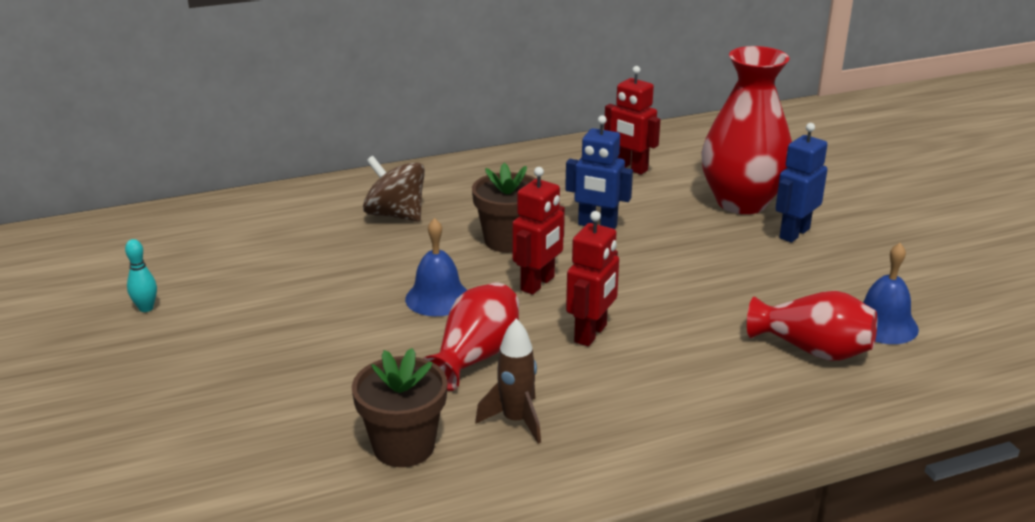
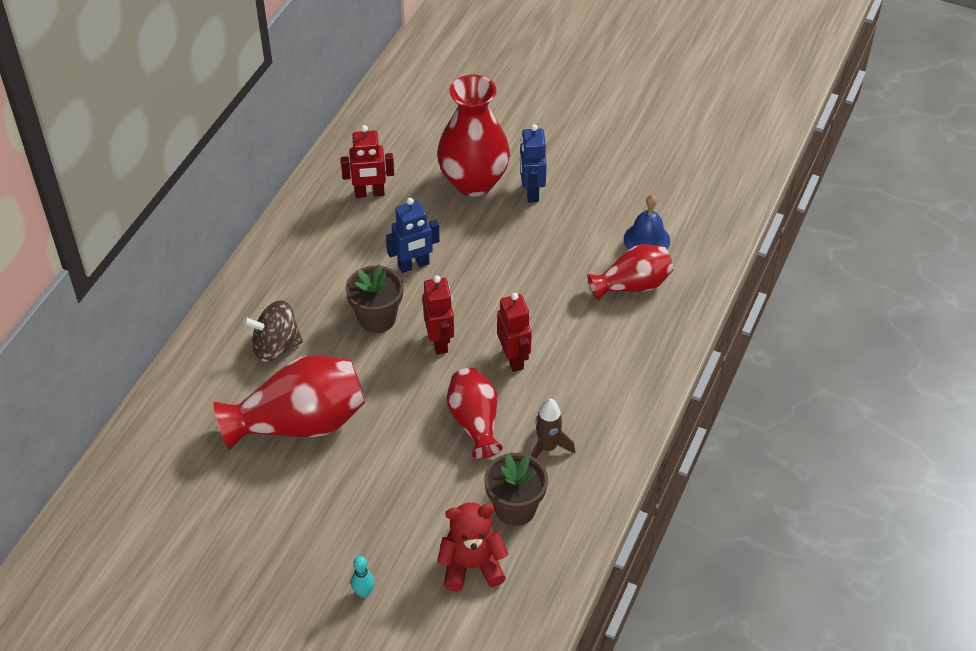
camera: 45 degrees left, 20 degrees up
(146, 308) = (234, 540): turquoise bowling pin -> turquoise bowling pin (363, 592)
(285, 463) = (472, 566): none -> red teddy bear
(329, 268) = (300, 423): none -> red vase
(438, 298) = (397, 396): blue bell -> none

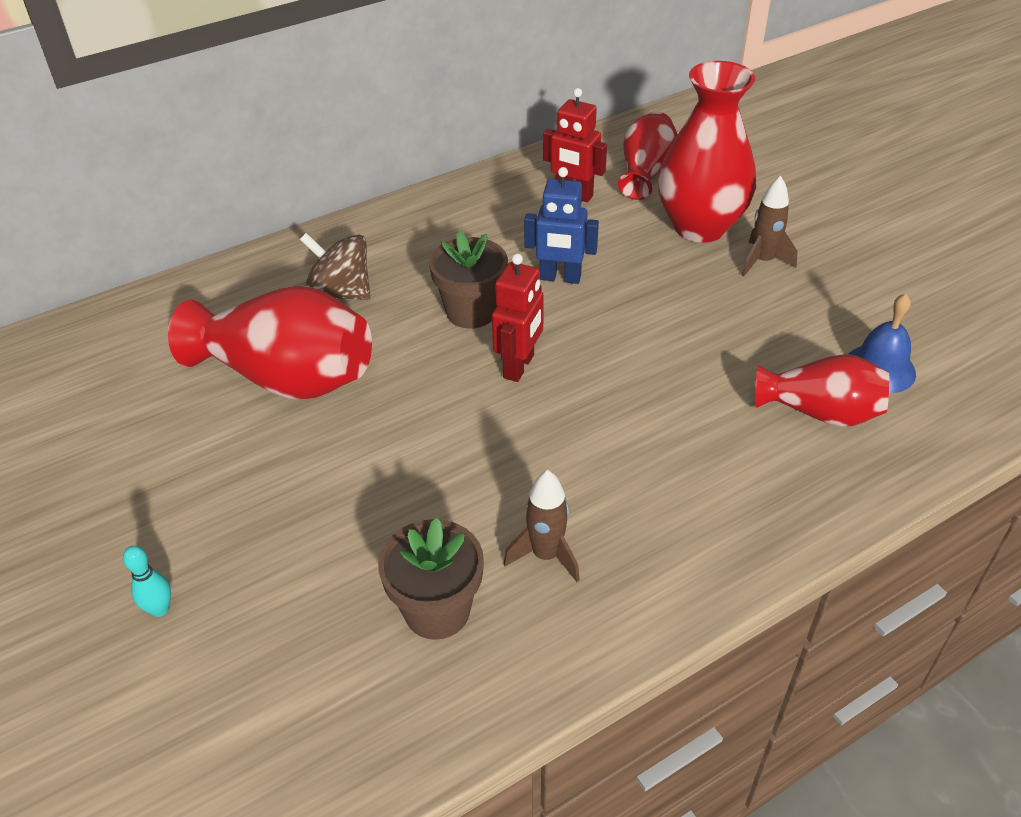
camera: 35 degrees right, 5 degrees down
(472, 566) = (314, 655): red teddy bear -> none
(474, 422) = (480, 475): red vase -> red vase (645, 173)
(514, 358) = (592, 426): red robot -> none
(531, 192) = (762, 261): blue robot -> brown rocket

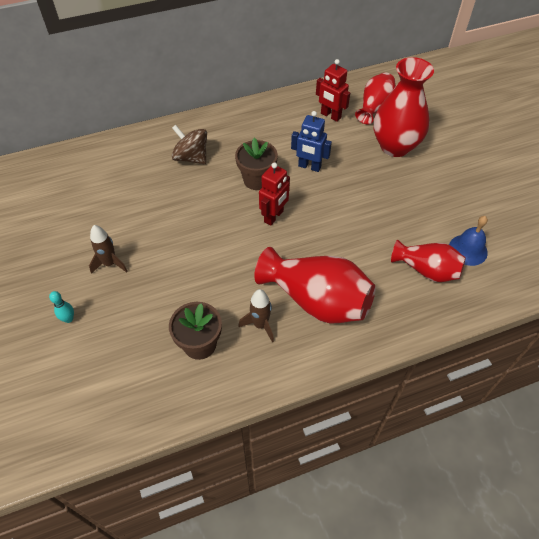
camera: 10 degrees right, 10 degrees up
(287, 378) = (154, 203): red vase -> red vase (316, 300)
(762, 261) = (423, 173): brown rocket -> brown rocket (110, 264)

